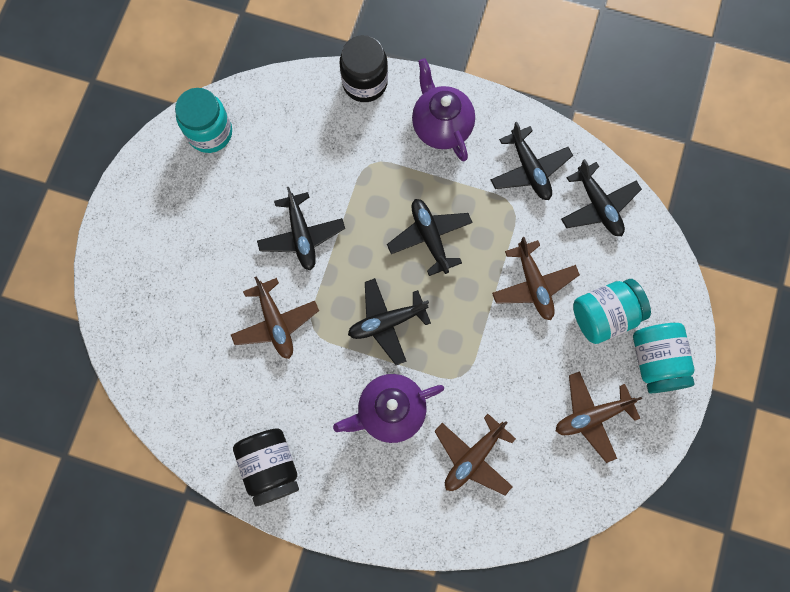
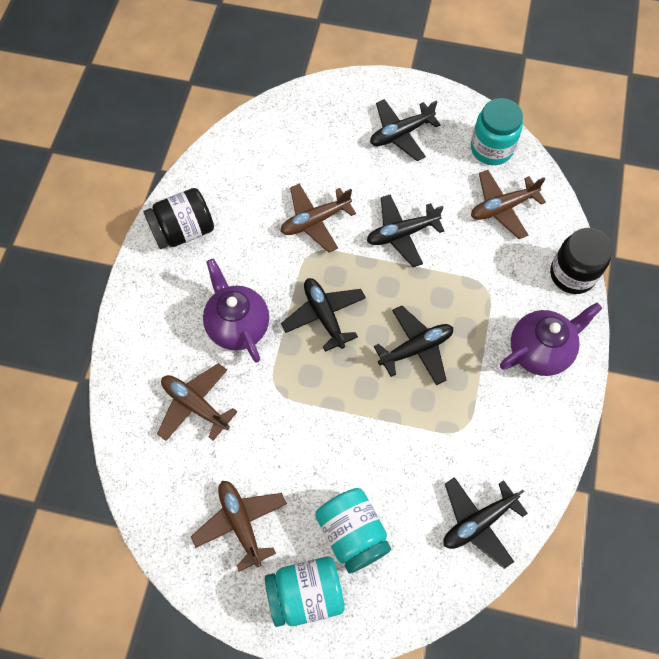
camera: 85 degrees right, 10 degrees down
(529, 169) = (507, 444): black plane -> black plane (400, 134)
(533, 284) = (378, 455): brown plane -> brown plane (502, 208)

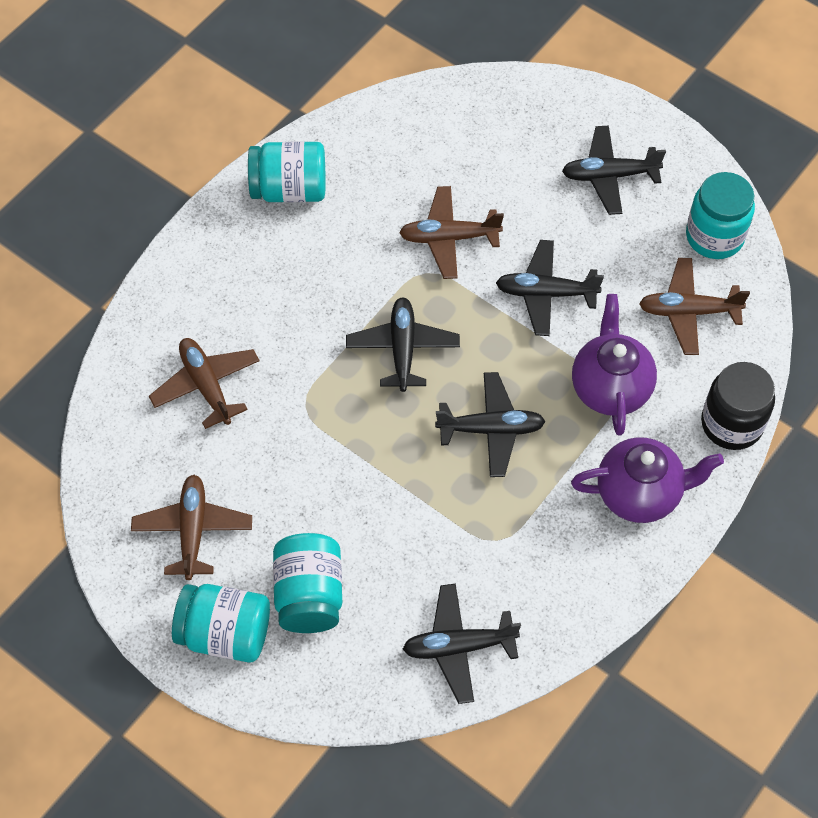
camera: 25 degrees right, 5 degrees down
(183, 231) = (289, 189): black jar -> turquoise jar
(238, 326) = (297, 320): purple teapot -> purple teapot (610, 387)

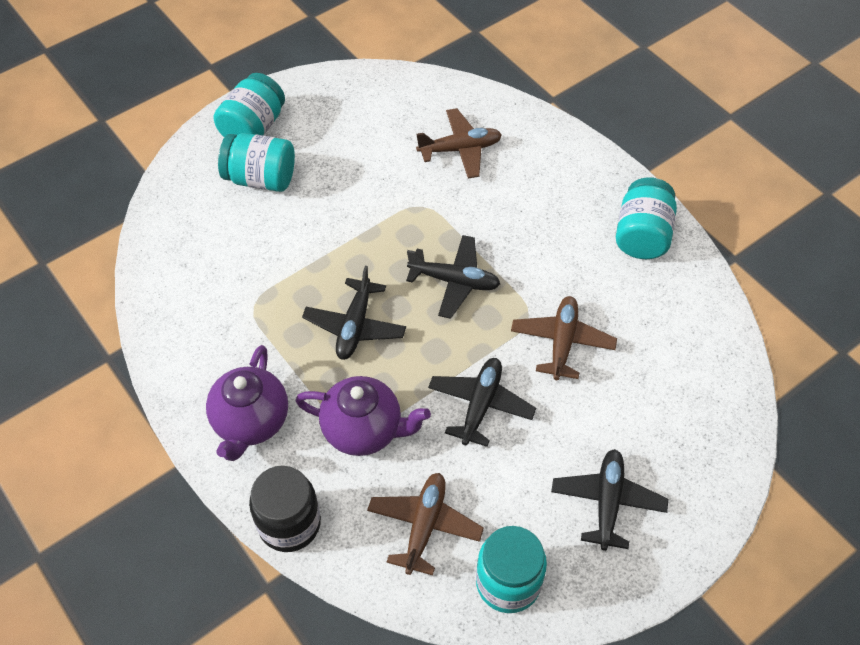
camera: 105 degrees right, 5 degrees down
(193, 530) = (341, 123): brown plane -> none
(458, 646) = (178, 259): black plane -> none

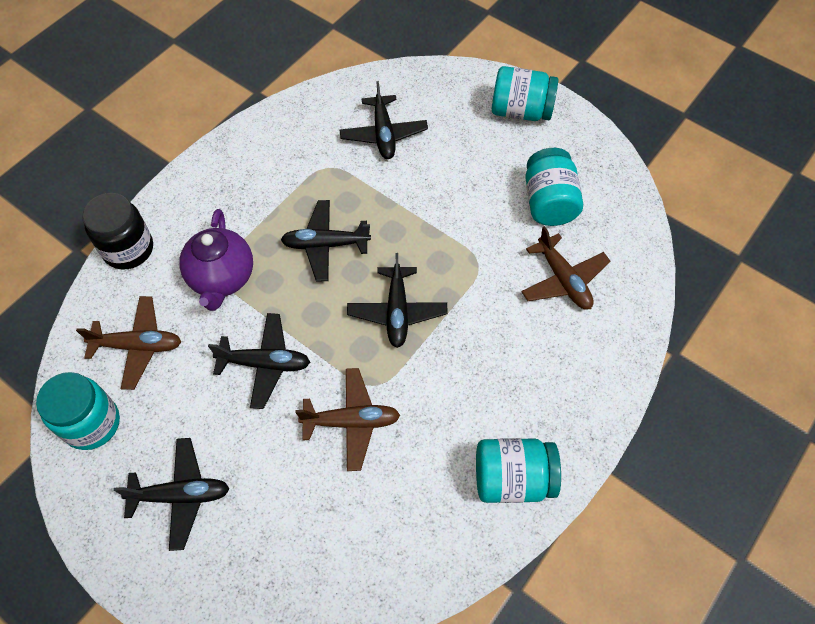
camera: 75 degrees right, 5 degrees up
(231, 246) = (383, 134): none -> black plane
(251, 422) = (215, 198): purple teapot -> none
(261, 179) = (464, 133): turquoise jar -> turquoise jar (549, 202)

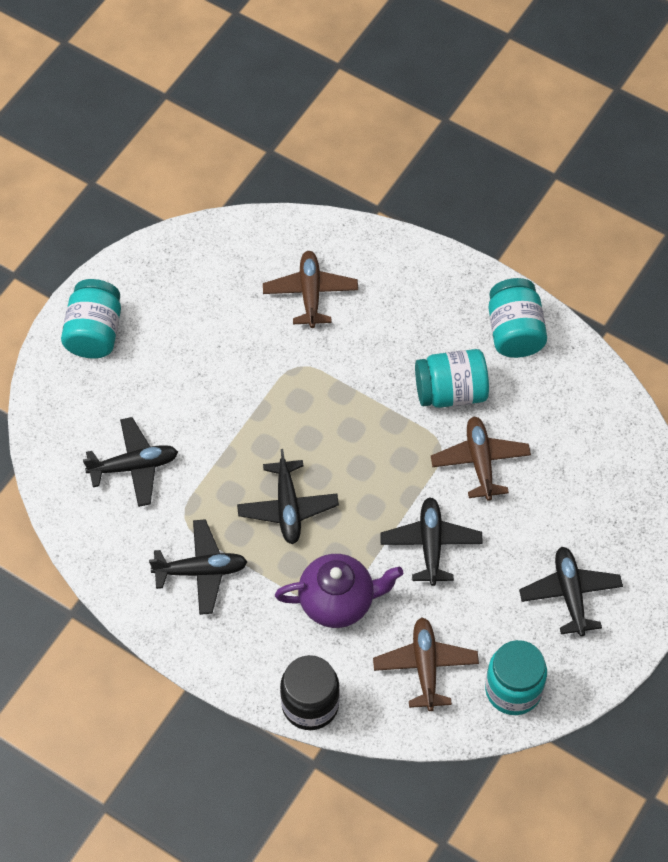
camera: 95 degrees left, 0 degrees up
(397, 312) = (360, 434): black plane -> black plane (201, 571)
(549, 202) = (218, 305): turquoise jar -> turquoise jar (451, 392)
(563, 280) = (310, 293): brown plane -> brown plane turned 60 degrees counterclockwise

